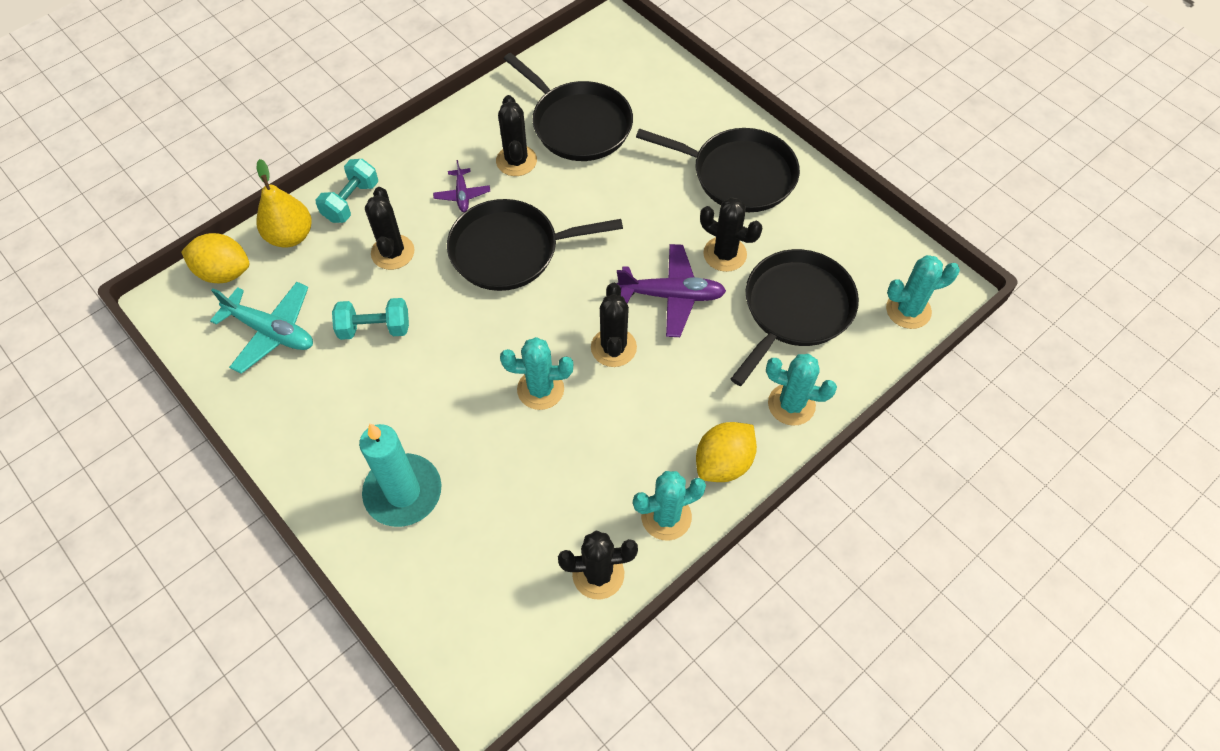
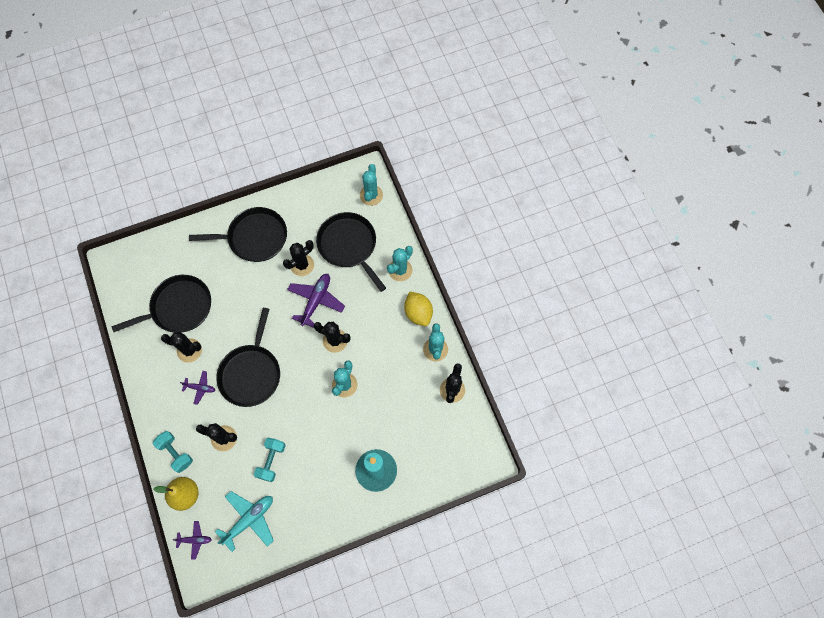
camera: 70 degrees left, 10 degrees up
(224, 272) = (195, 540): yellow lemon -> purple plane
(738, 175) = (254, 237): black pan -> black pan turned 45 degrees clockwise

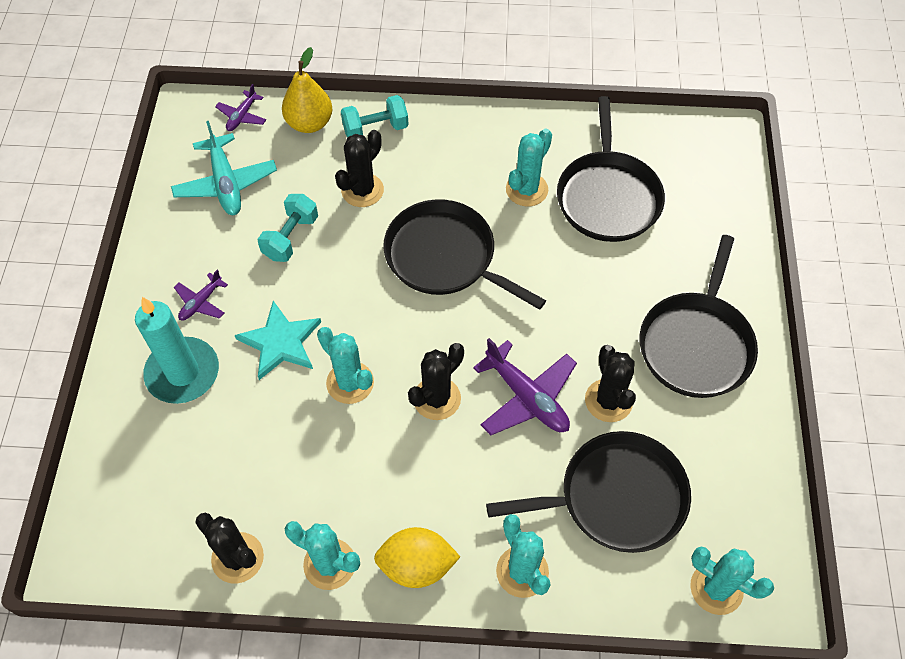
camera: 115 degrees right, 10 degrees down
(189, 350) = (526, 189): black cactus -> turquoise cactus
(200, 388) = (457, 185): purple plane -> purple plane (201, 302)
(271, 461) = (290, 237): turquoise dumbbell -> turquoise dumbbell turned 75 degrees clockwise
(337, 431) = (281, 342): none -> turquoise star

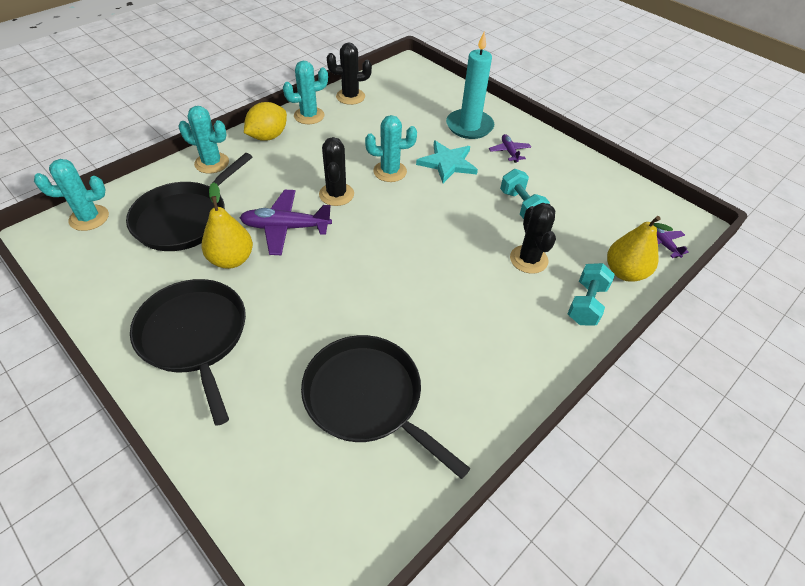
camera: 130 degrees right, 10 degrees down
(226, 183) = (598, 204): turquoise plane -> none
(445, 257) = (425, 261): black pan -> none
(526, 189) = (433, 349): turquoise cactus -> none
(608, 400) = (231, 259): black cactus -> yellow pear

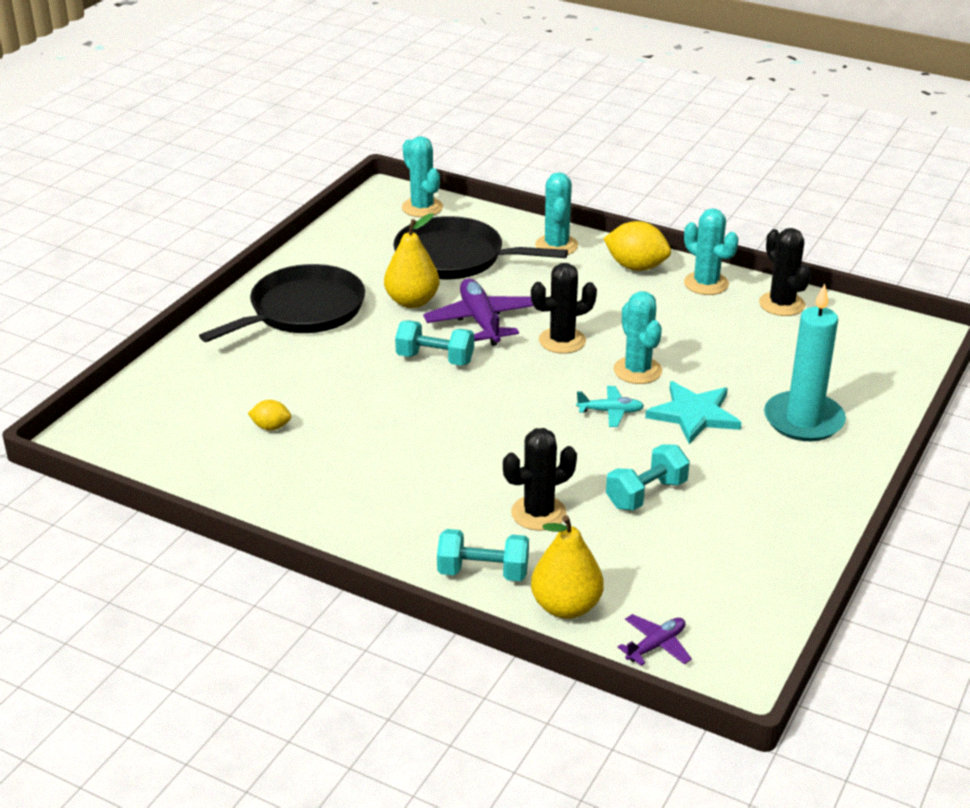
camera: 75 degrees right, 15 degrees down
(322, 266) = (435, 359): none -> turquoise dumbbell
(367, 398) = (271, 427): black pan -> yellow lemon
(430, 196) = (610, 412): none -> turquoise plane
(509, 152) = (770, 467): purple plane -> none

